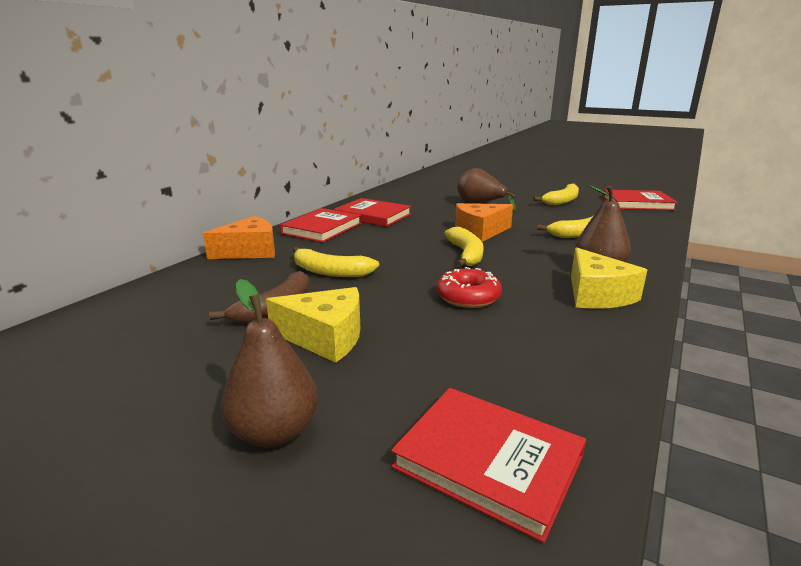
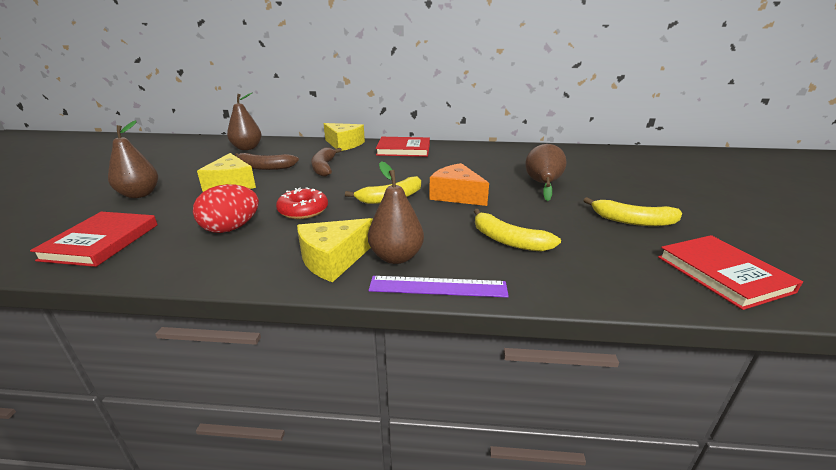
camera: 65 degrees right, 5 degrees up
(142, 316) = (247, 148): none -> brown pear
(249, 251) = (344, 144): orange cheese -> yellow cheese
(330, 272) = (324, 167): yellow banana -> brown banana
(373, 216) = (451, 156): red book -> none
(495, 343) = (231, 228): none -> red egg
(650, 265) = (438, 287): none -> purple ruler

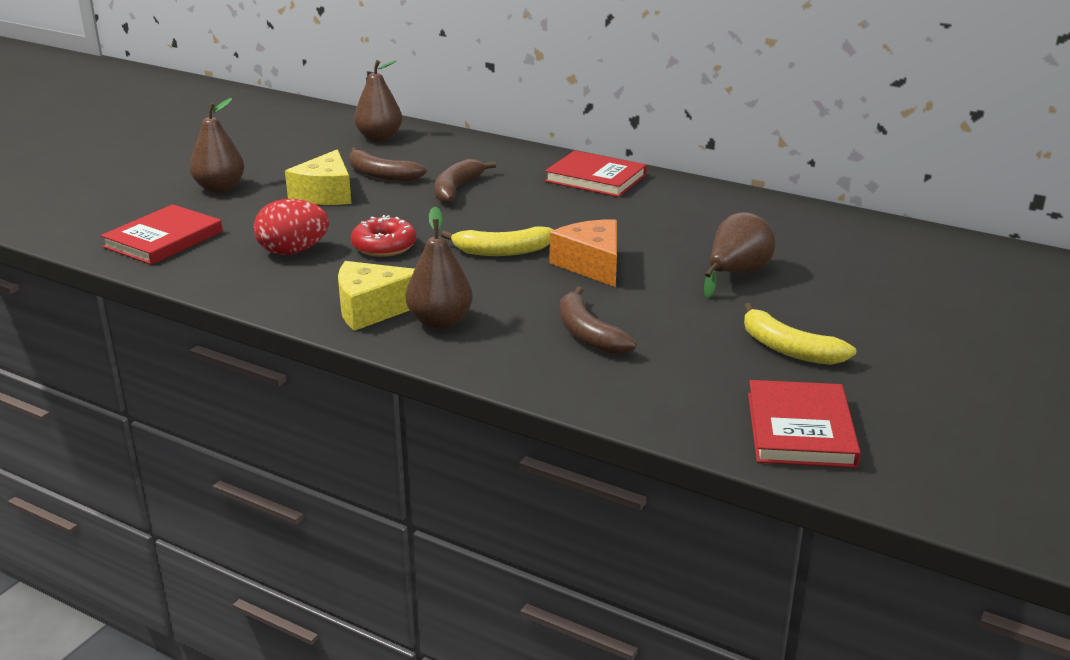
camera: 25 degrees right, 0 degrees up
(344, 144) = (517, 154): yellow cheese -> none
(438, 287) = (453, 360): purple ruler -> none
(508, 240) = (588, 334): yellow banana -> brown banana

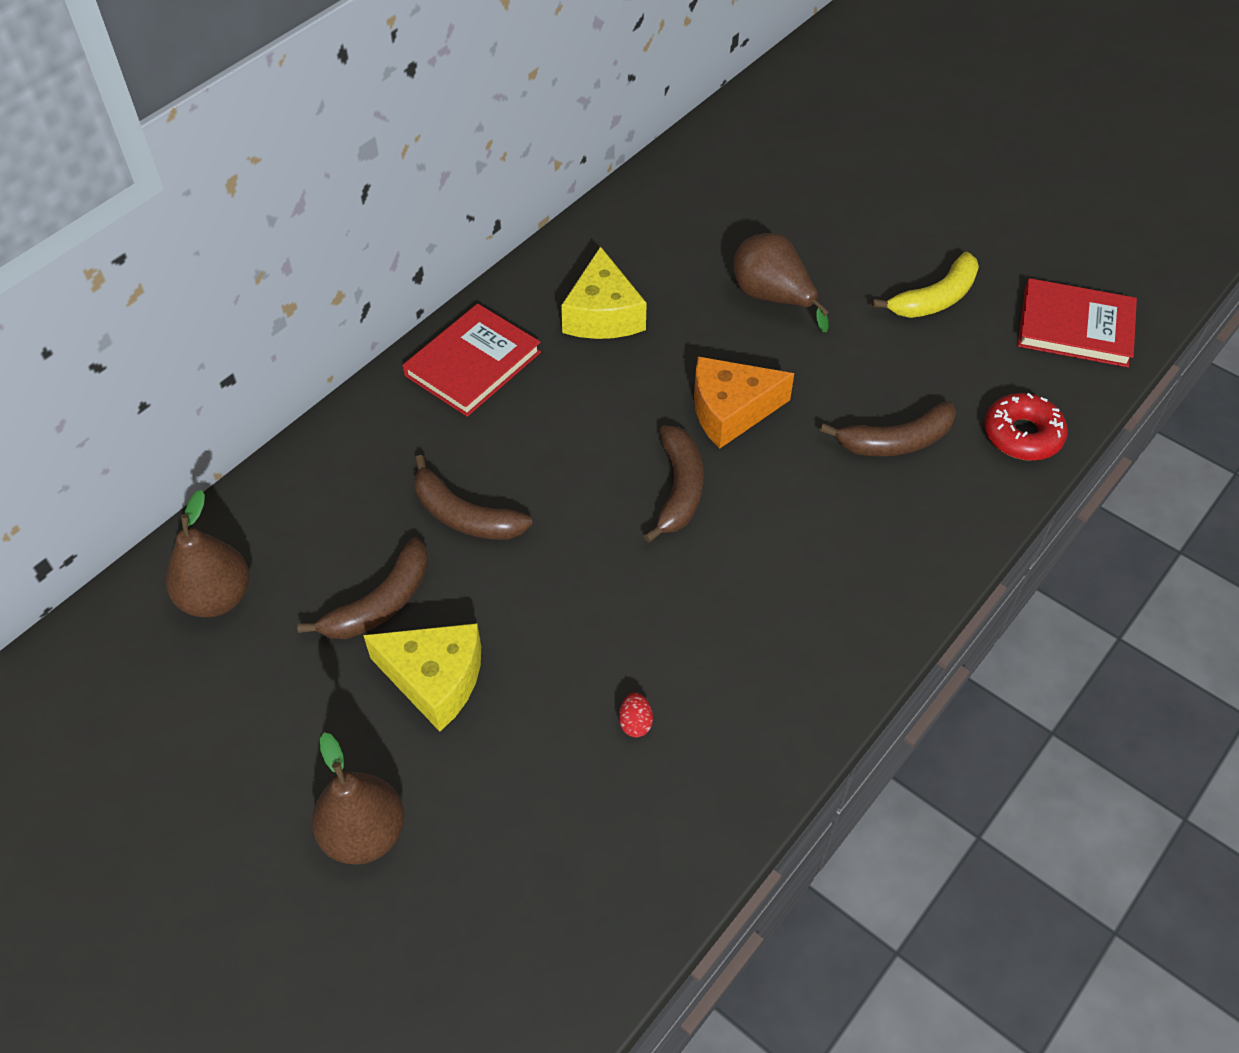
camera: 80 degrees left, 25 degrees up
(163, 239) = (556, 906): red book -> none
(293, 251) = (635, 723): red egg -> red egg, size x0.43
(373, 309) = (819, 635): yellow cheese -> yellow cheese (603, 314)
(384, 246) = (639, 613): red donut -> red donut (1022, 435)
(440, 322) = (858, 569): brown pear -> none
(502, 251) = (679, 489): yellow banana -> brown banana

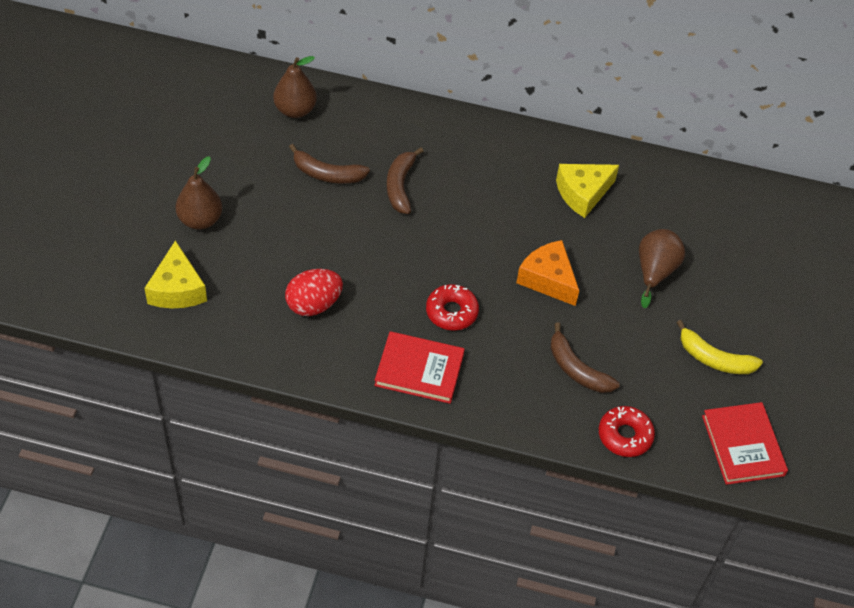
camera: 60 degrees right, 0 degrees up
(435, 680) = (295, 213): yellow cheese -> yellow cheese (177, 289)
(473, 364) = (506, 149): red book -> red book (419, 370)
(635, 723) = (314, 304): red egg -> red egg, size x2.31
(679, 489) = (475, 273): brown banana -> none
(735, 544) = (451, 312): none -> red donut

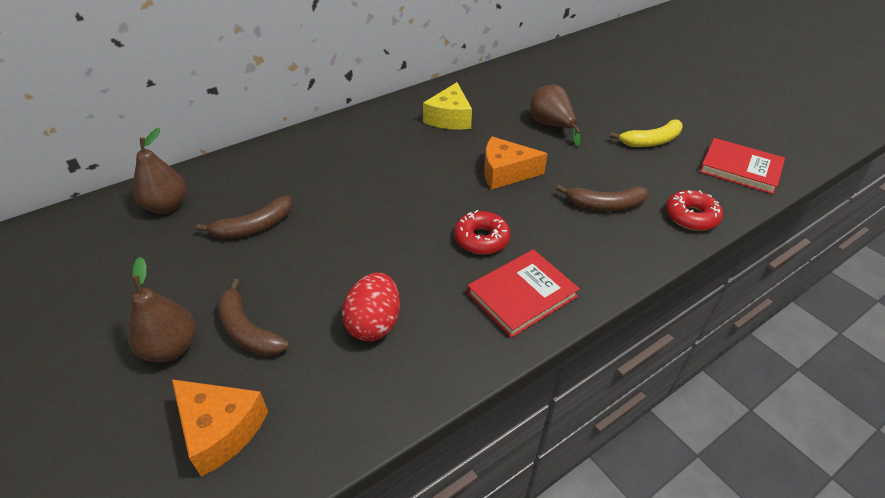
camera: 45 degrees left, 10 degrees down
(177, 289) = (220, 430): yellow cheese -> orange cheese
(400, 186) = (325, 194): brown banana -> brown banana (248, 330)

